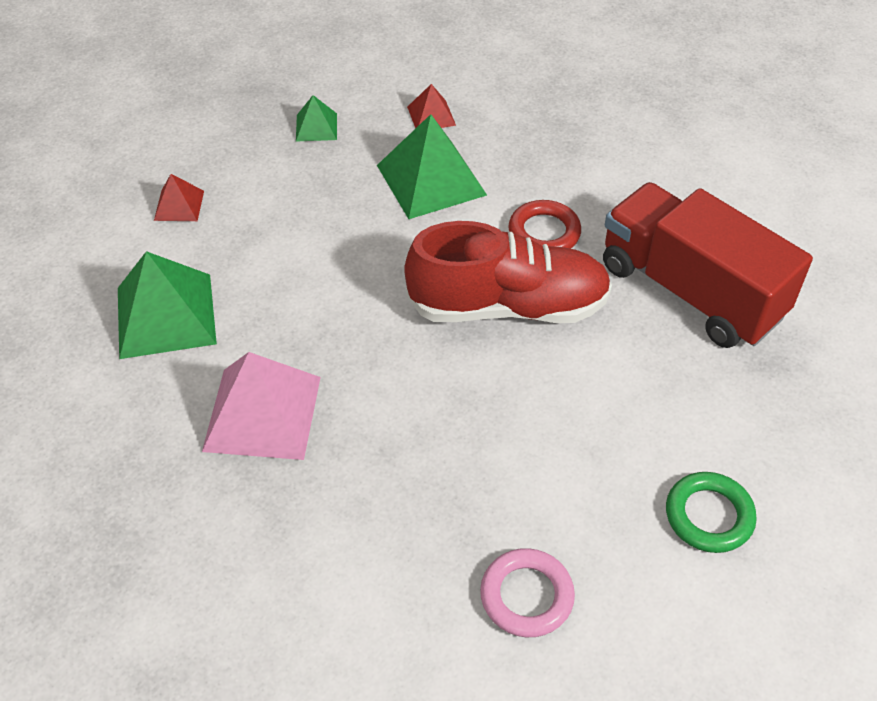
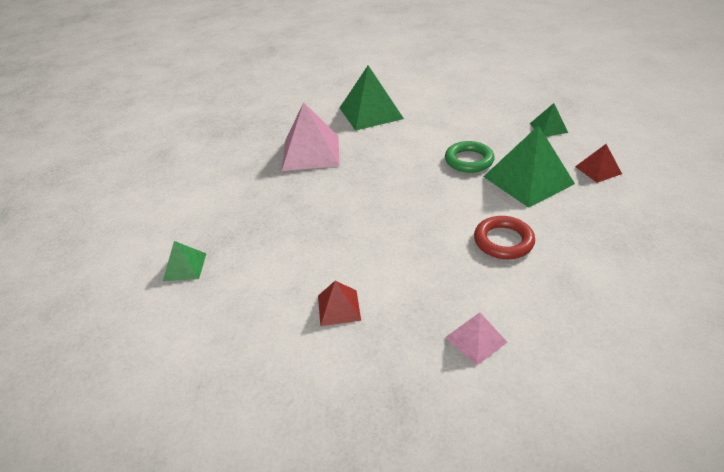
camera: 85 degrees right, 10 degrees down
(179, 205) = (451, 100): red pyramid -> red pyramid (338, 307)
(508, 306) = (418, 231): red shoe -> none
(526, 596) = (185, 266): pink ring -> green pyramid
(690, 291) = (475, 339): red truck -> pink pyramid
(709, 516) = (237, 360): green ring -> green ring (469, 160)

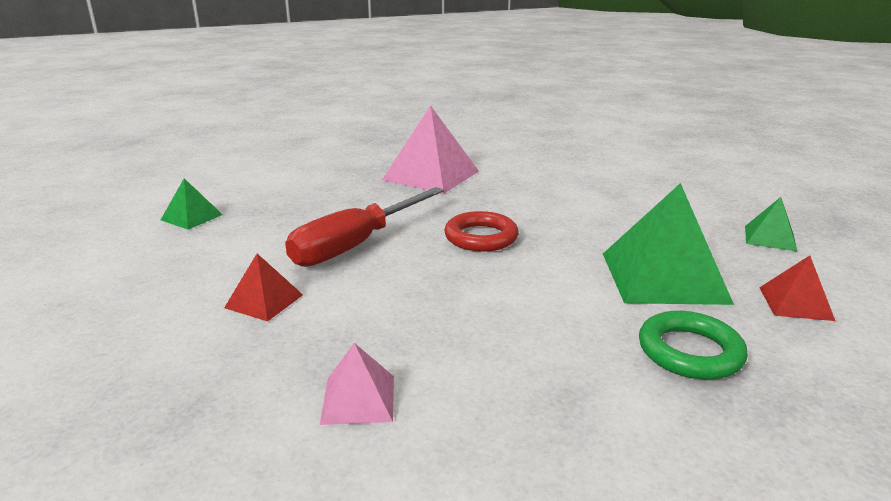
camera: 30 degrees right, 15 degrees down
(338, 235) = (356, 245): none -> red screwdriver
(370, 113) = (542, 163): green pyramid -> none
(469, 160) = (604, 234): green ring -> green ring (689, 352)
(503, 241) = (539, 322): red ring -> red ring (481, 237)

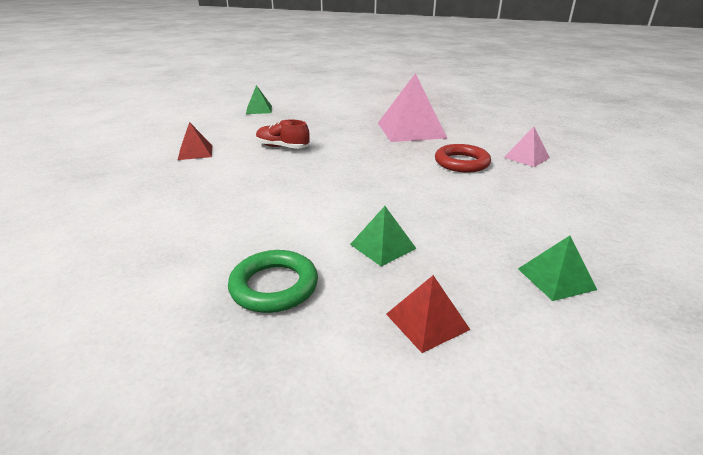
camera: 50 degrees right, 5 degrees up
(356, 245) = (282, 147): red screwdriver -> red shoe
(358, 399) = (125, 203): pink pyramid -> pink pyramid (526, 157)
(481, 237) = (344, 171): red ring -> red ring (461, 163)
(663, 277) = (383, 246): green pyramid -> green pyramid, size x0.50

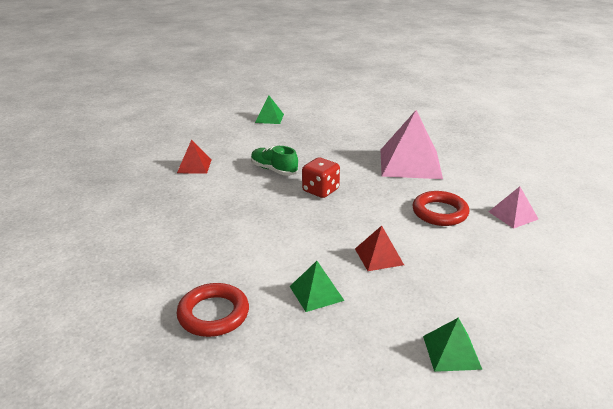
camera: 15 degrees right, 0 degrees up
(274, 286) = (213, 314): green ring -> red ring
(282, 147) = (274, 170): red shoe -> green shoe
(338, 158) = (320, 190): none -> red dice
(427, 321) = (318, 367): red pyramid -> red pyramid (379, 256)

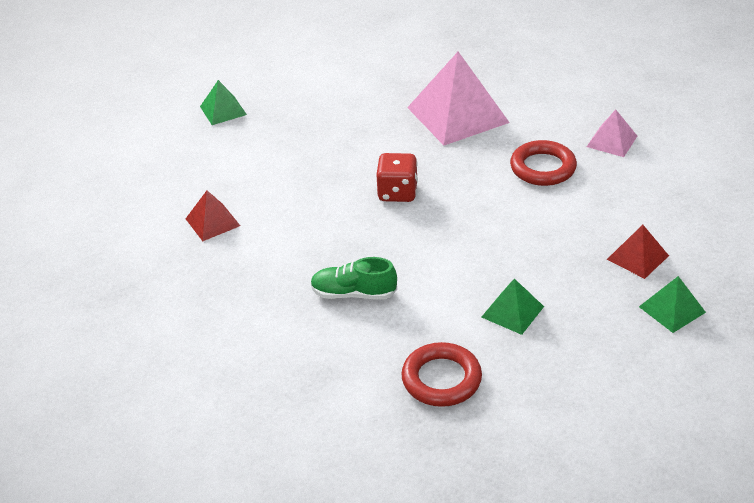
camera: 30 degrees left, 10 degrees up
(274, 170) = (316, 187): green shoe -> green shoe (353, 294)
(379, 256) = (531, 245): red pyramid -> red pyramid (637, 257)

